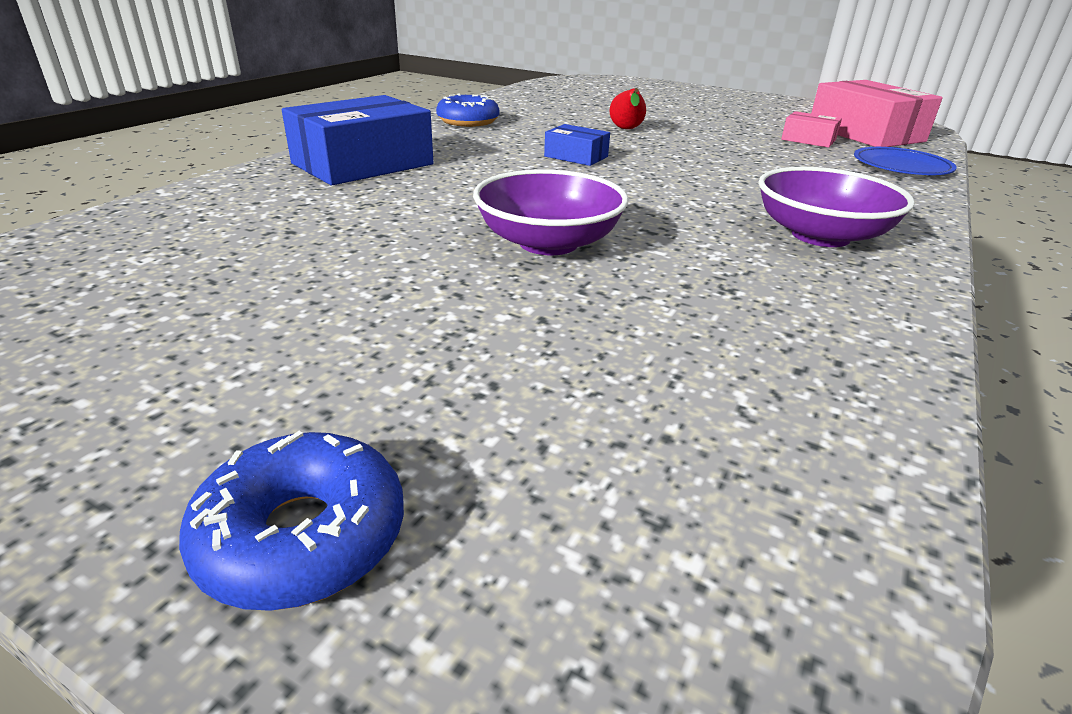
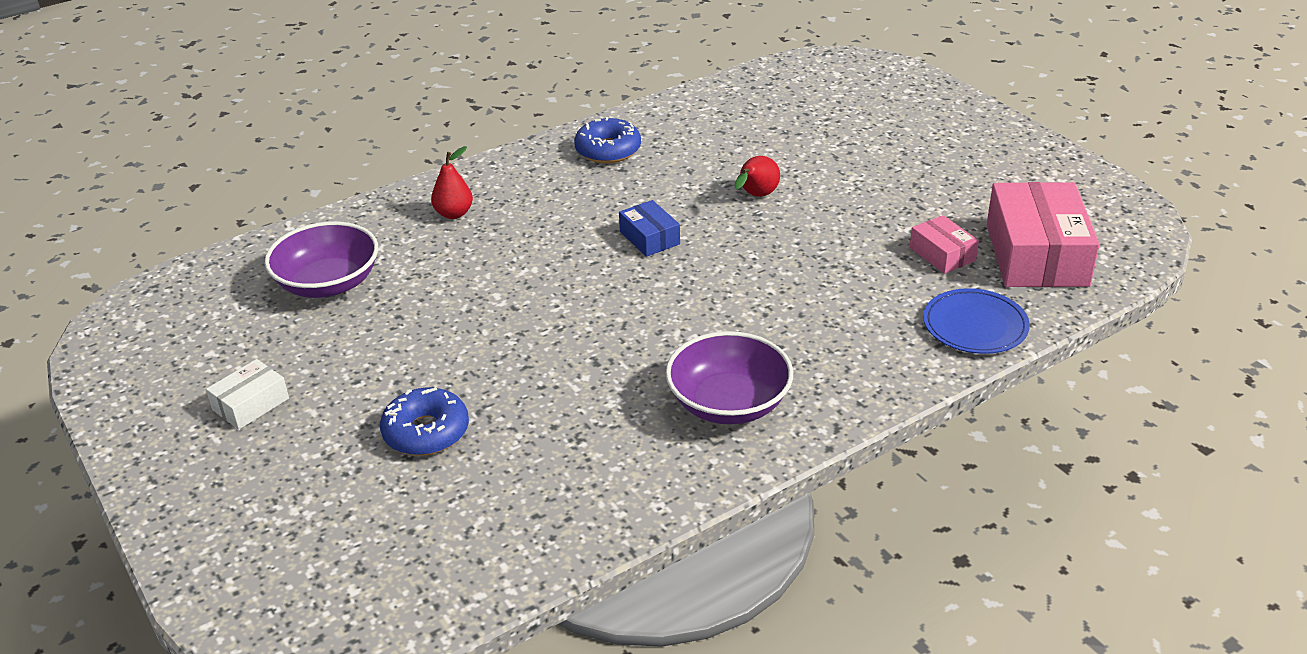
camera: 30 degrees right, 5 degrees up
(238, 350) = (251, 404): none -> white box
(302, 537) = (217, 522): blue donut -> blue donut (426, 432)
(363, 164) = (454, 213): blue box -> red pear
(548, 243) = (504, 356): purple bowl -> purple bowl (328, 283)

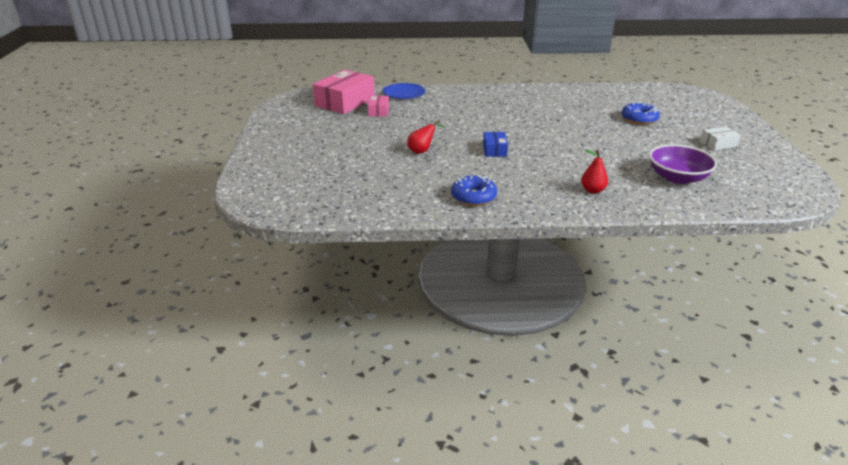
camera: 150 degrees left, 5 degrees down
(729, 403) = (517, 99): purple bowl -> none

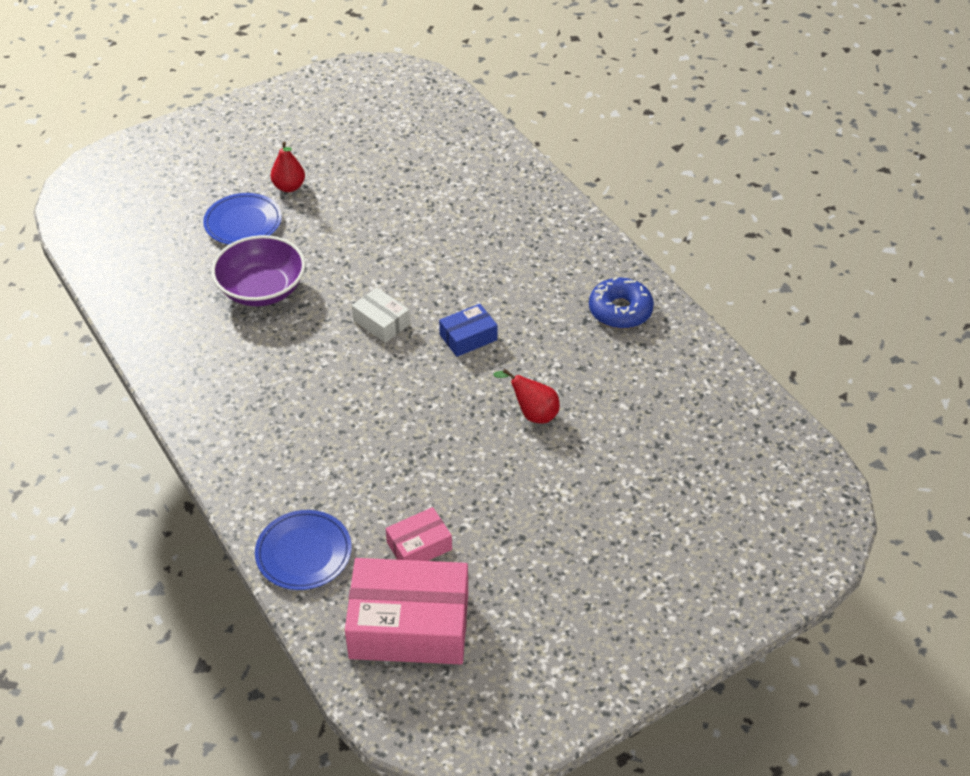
camera: 120 degrees left, 15 degrees up
(592, 190) = (516, 218): red pear -> red pear (289, 187)
(639, 119) = (243, 222): blue donut -> blue plate
(677, 177) = (424, 160): purple bowl -> purple bowl (262, 289)
(718, 144) = (291, 141): white box -> white box (381, 322)

